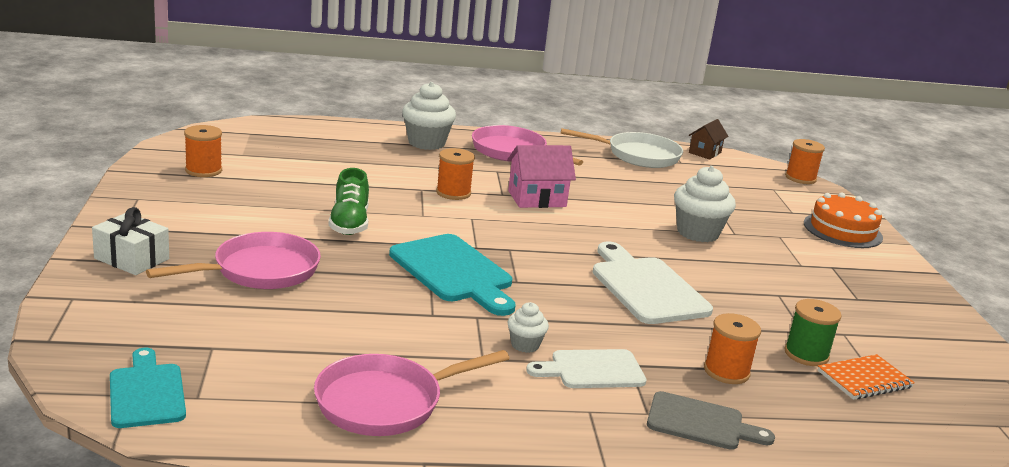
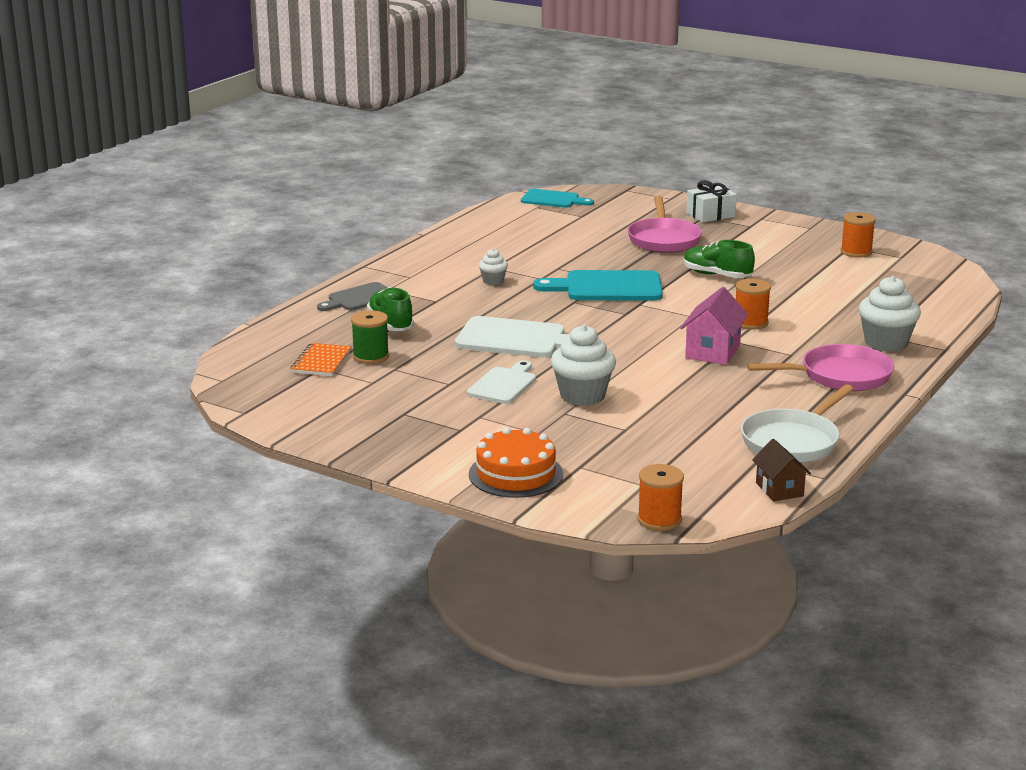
camera: 130 degrees right, 0 degrees up
(386, 402) = (482, 238): pink pan -> none
(592, 370) = (444, 289): white cutting board -> white cutting board (503, 384)
(726, 371) = (391, 324): orange spool -> green shoe

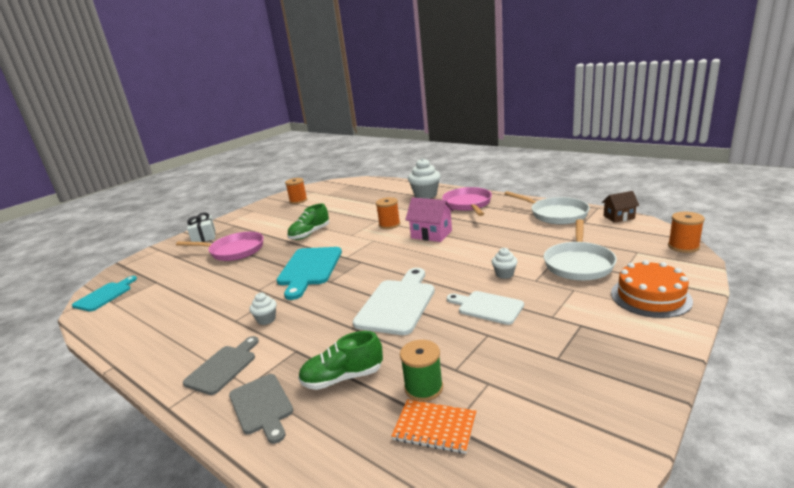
camera: 80 degrees left, 0 degrees up
(415, 276) = (223, 367): none -> grey cutting board
(582, 396) = (504, 274): white cupcake -> white cupcake, size x0.53
(608, 442) = (578, 264): none -> white pan

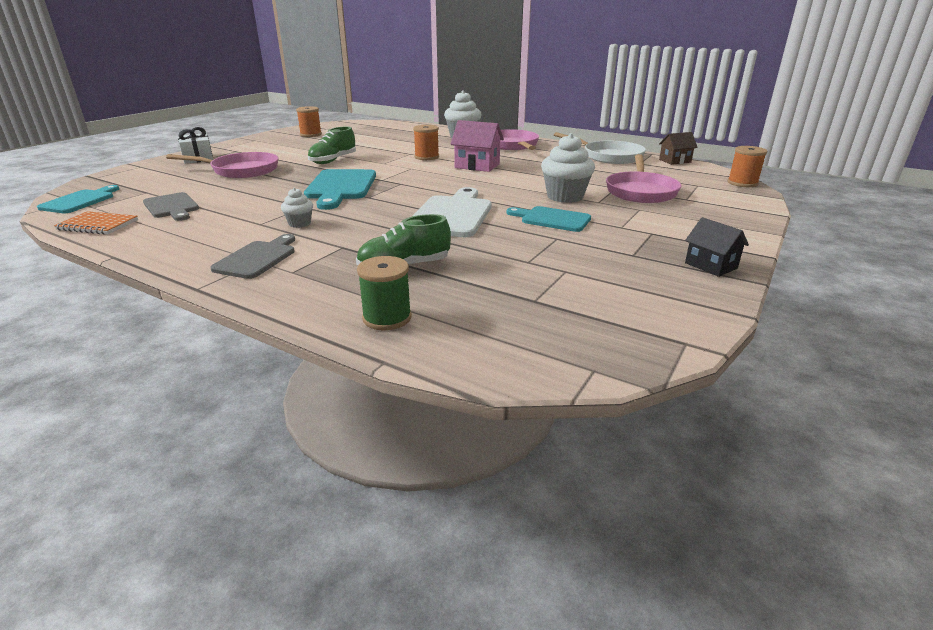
camera: 10 degrees left, 5 degrees up
(262, 406) = (315, 286): grey cutting board -> grey cutting board (172, 207)
(423, 388) = (497, 274): green spool -> green spool (387, 318)
(435, 428) = (517, 301): orange notebook -> orange notebook (98, 225)
(487, 307) = (552, 219): white cutting board -> turquoise cutting board
(504, 274) = (565, 197): white cupcake -> white cupcake, size x1.90
(578, 264) = (640, 191): white pan -> pink pan
(633, 374) = (711, 265): none -> black house
(650, 297) = (717, 215): orange cake -> none

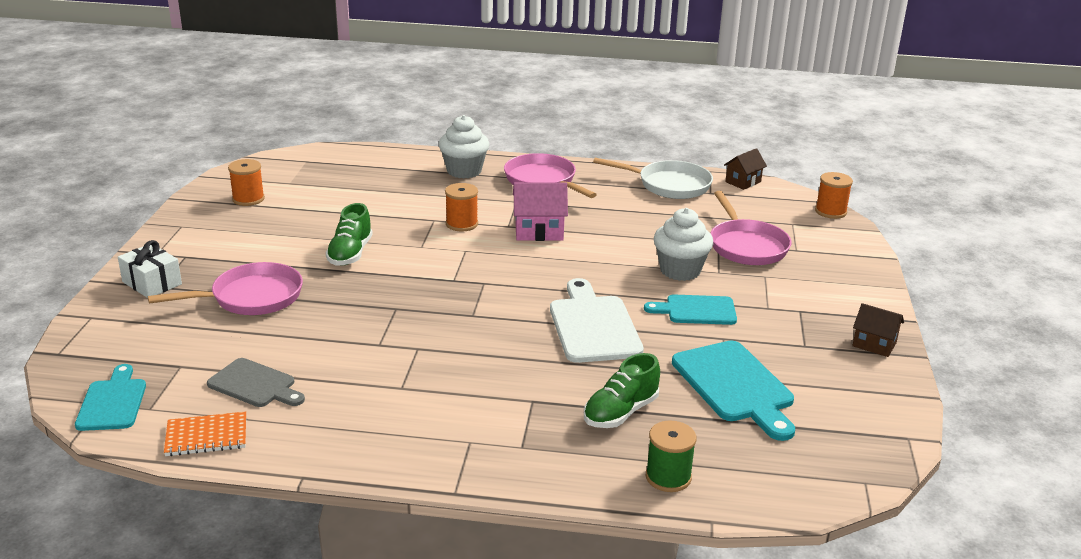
camera: 25 degrees left, 0 degrees up
(257, 258) = (464, 438): grey cutting board -> none
(299, 223) = (446, 377): white cupcake -> none
(341, 187) = (420, 304): turquoise cutting board -> turquoise cutting board (735, 385)
(711, 265) = (874, 344): black house -> brown house

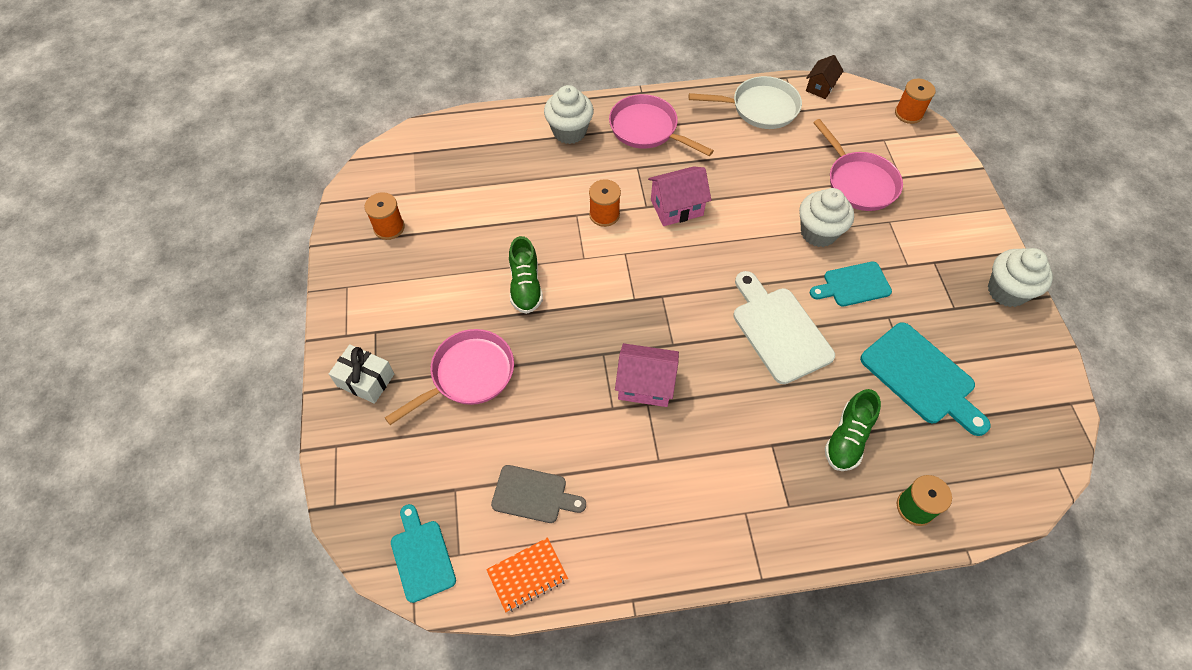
camera: 15 degrees left, 30 degrees up
(424, 335) = (645, 385): none -> pink house
(874, 344) = (1006, 291): brown house -> white cupcake

